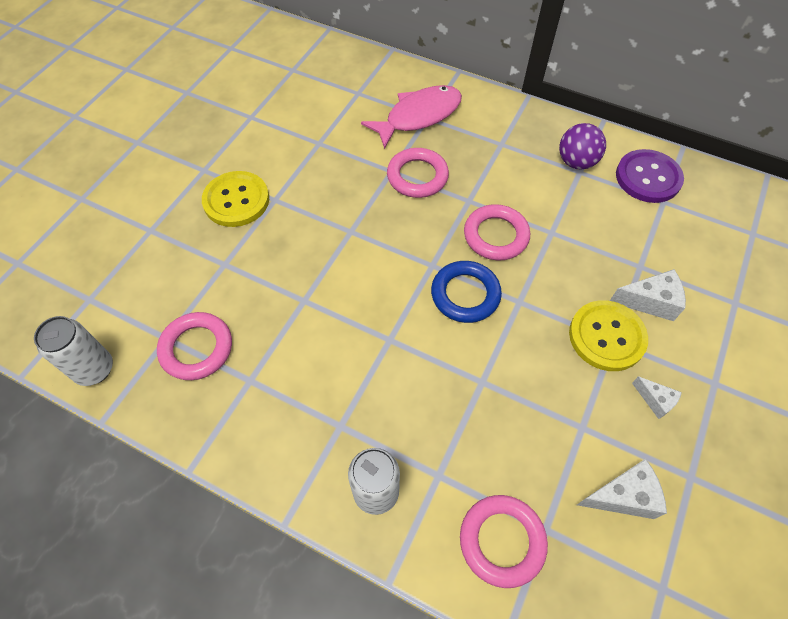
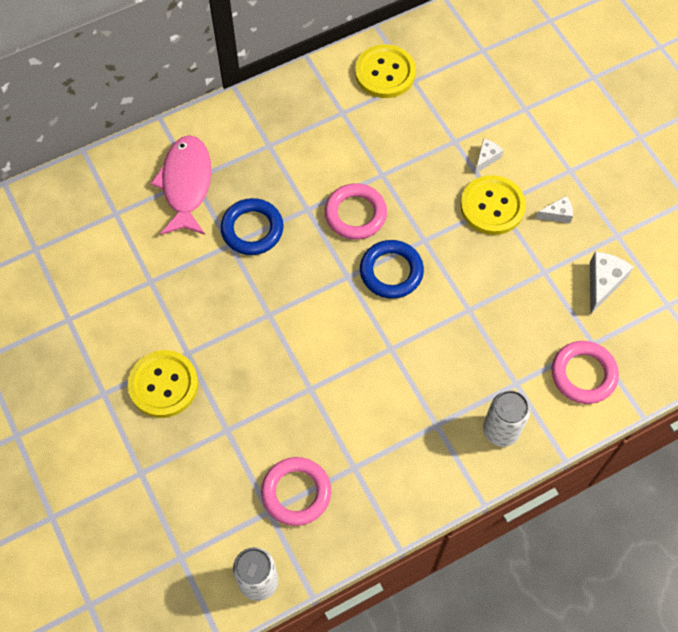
camera: 55 degrees left, 5 degrees up
(417, 176) = (252, 229): pink ring -> blue ring
(576, 162) = (331, 108): purple ball -> none
(648, 178) = (385, 73): purple button -> yellow button
(650, 302) = (486, 158): white cheese -> white cheese, size x0.61

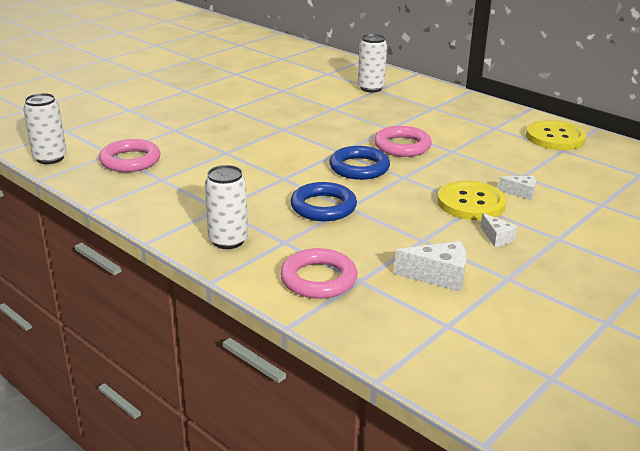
camera: 70 degrees right, 35 degrees down
(163, 385) = (202, 105): yellow button -> none
(186, 184) = (371, 88): pink fish -> white can
(252, 229) = (353, 113): blue ring -> blue ring (323, 207)

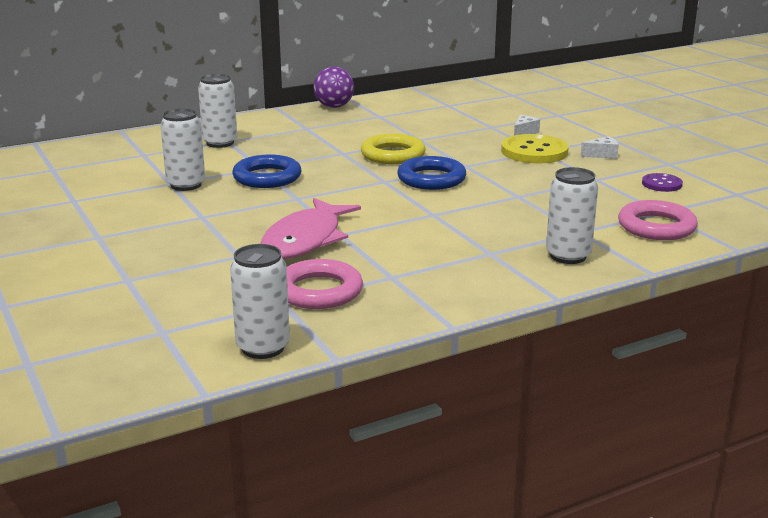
camera: 70 degrees left, 5 degrees down
(209, 144) = (305, 240): none -> pink fish
(282, 94) = (186, 185): none -> white can
(323, 207) = (512, 206): blue ring -> blue ring (267, 177)
(402, 146) = (393, 155): pink ring -> yellow ring
(438, 276) = (661, 184): white cheese -> purple button
(498, 108) = (334, 107): none -> purple ball
(555, 137) = (420, 102): yellow button -> none

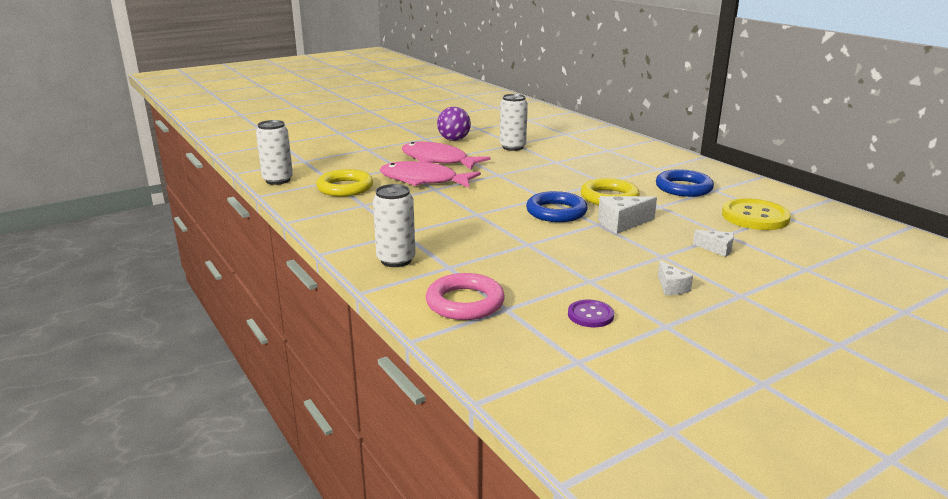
camera: 85 degrees right, 0 degrees up
(220, 143) = (602, 148): white can -> none
(220, 230) = (438, 160): none -> pink fish
(267, 177) = (536, 164): blue ring -> blue ring (683, 188)
(319, 291) = (345, 188): pink ring -> yellow ring
(334, 107) = (726, 173): purple ball -> purple ball (454, 140)
(465, 157) = (621, 223): none -> white cheese
(534, 151) = (657, 253): yellow button -> yellow button (755, 217)

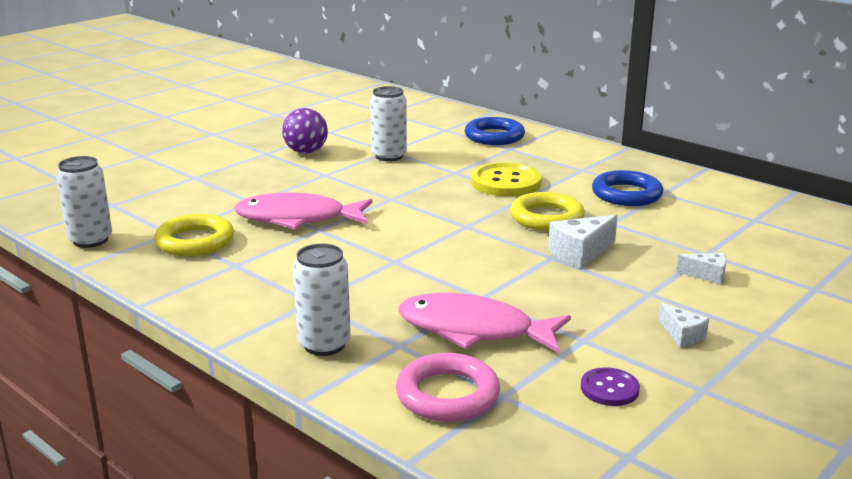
camera: 15 degrees left, 0 degrees up
(438, 160) = (301, 186): pink fish -> pink fish (473, 330)
(556, 212) = (493, 246): blue ring -> blue ring (494, 136)
(755, 217) = (726, 225): yellow button -> yellow button (505, 182)

